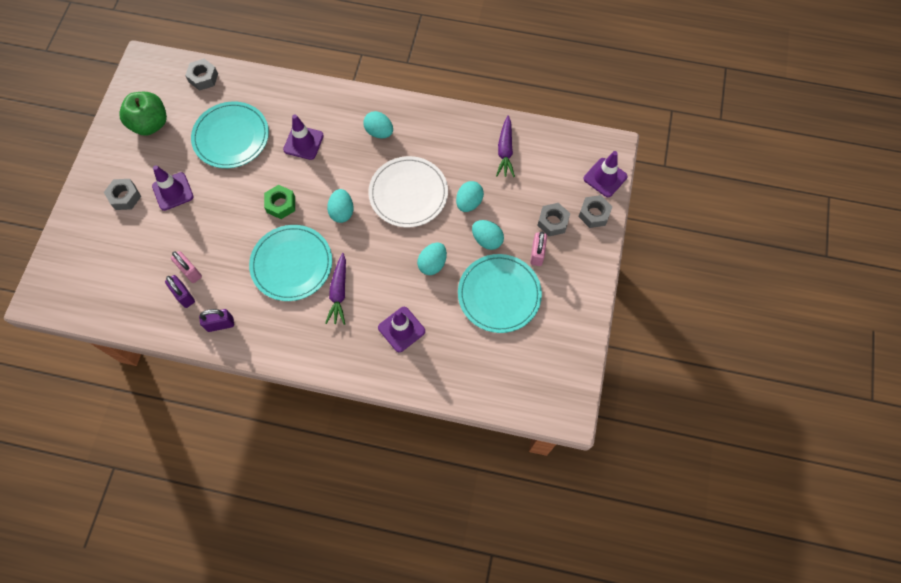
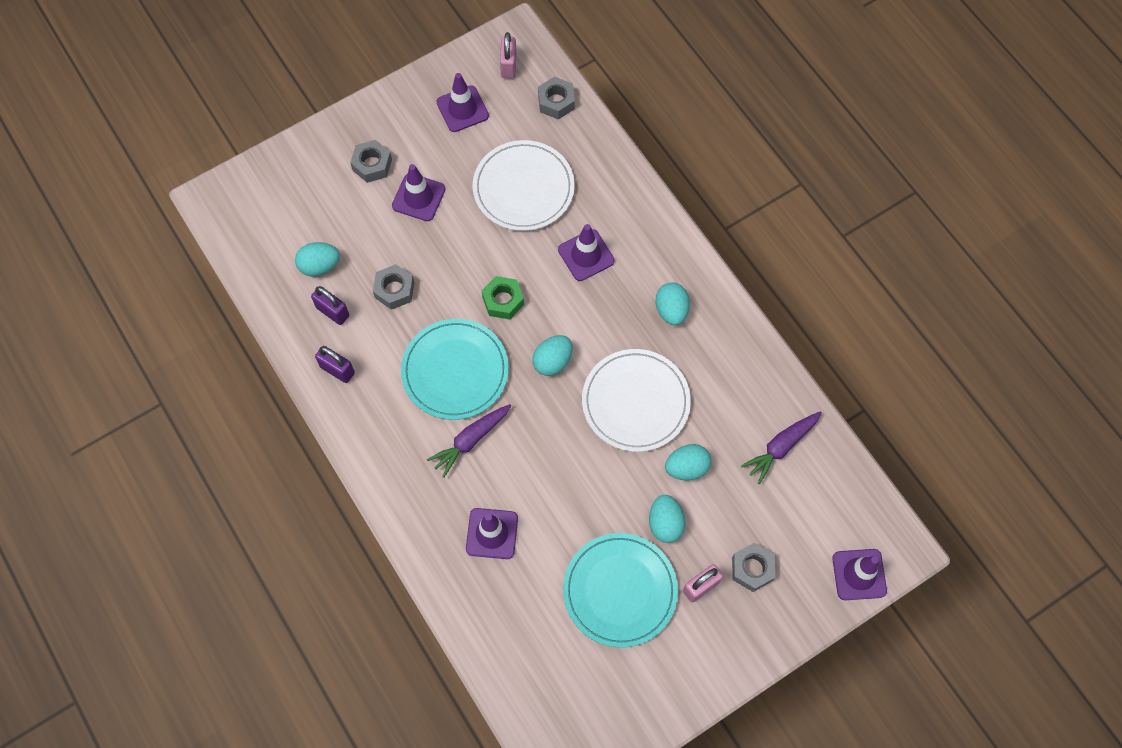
camera: 45 degrees right, 0 degrees up
(150, 124) = (462, 109): green apple -> purple traffic cone
(184, 295) = (333, 312): purple padlock -> purple padlock turned 60 degrees counterclockwise
(190, 272) = (359, 293): pink padlock -> pink padlock (508, 65)
(231, 137) = (523, 188): turquoise plate -> white plate
(432, 264) = (586, 497): turquoise egg -> turquoise egg (320, 266)
(594, 214) = (805, 602): grey nut -> grey nut (394, 290)

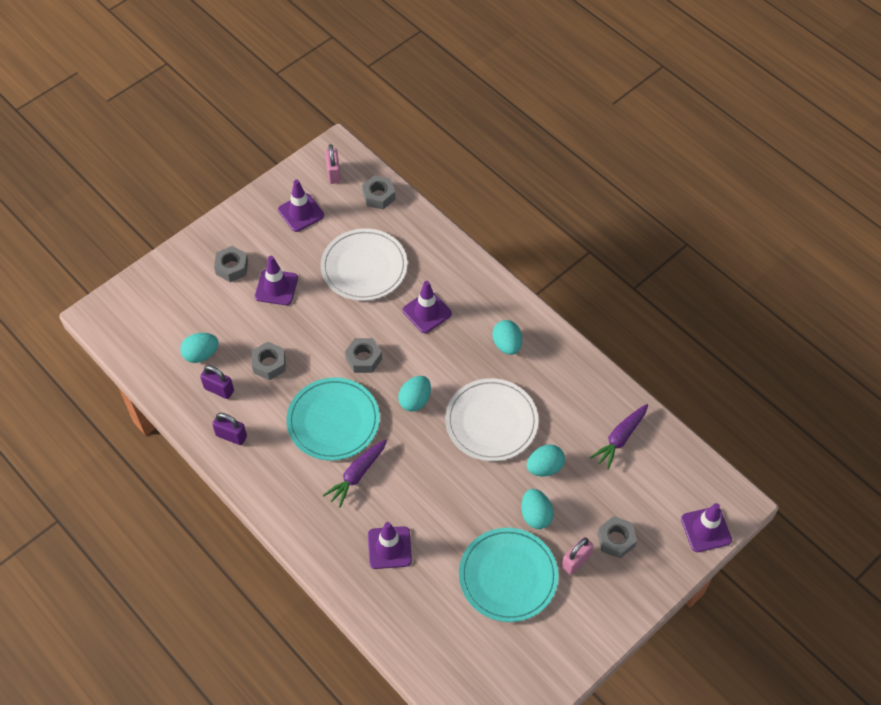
camera: 10 degrees left, 10 degrees down
(503, 301) = (363, 358): green nut -> grey nut

